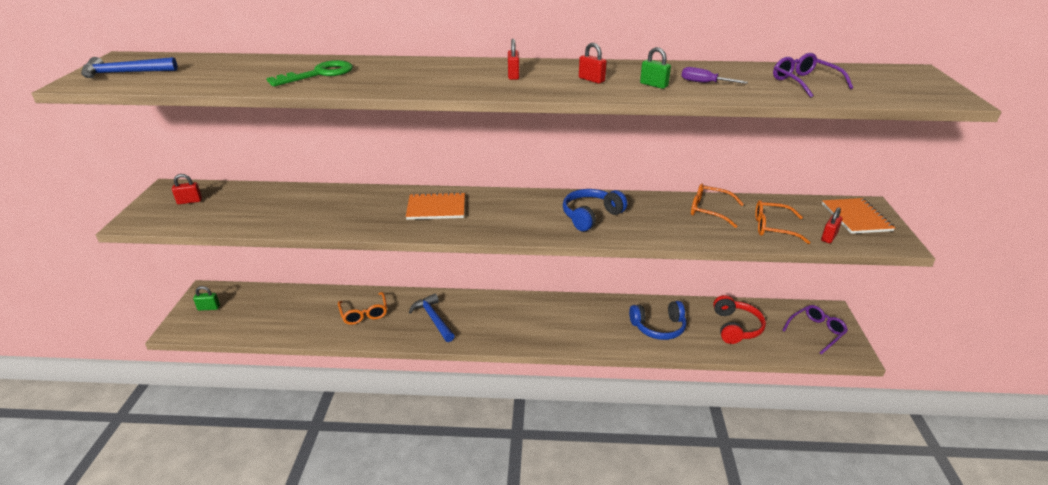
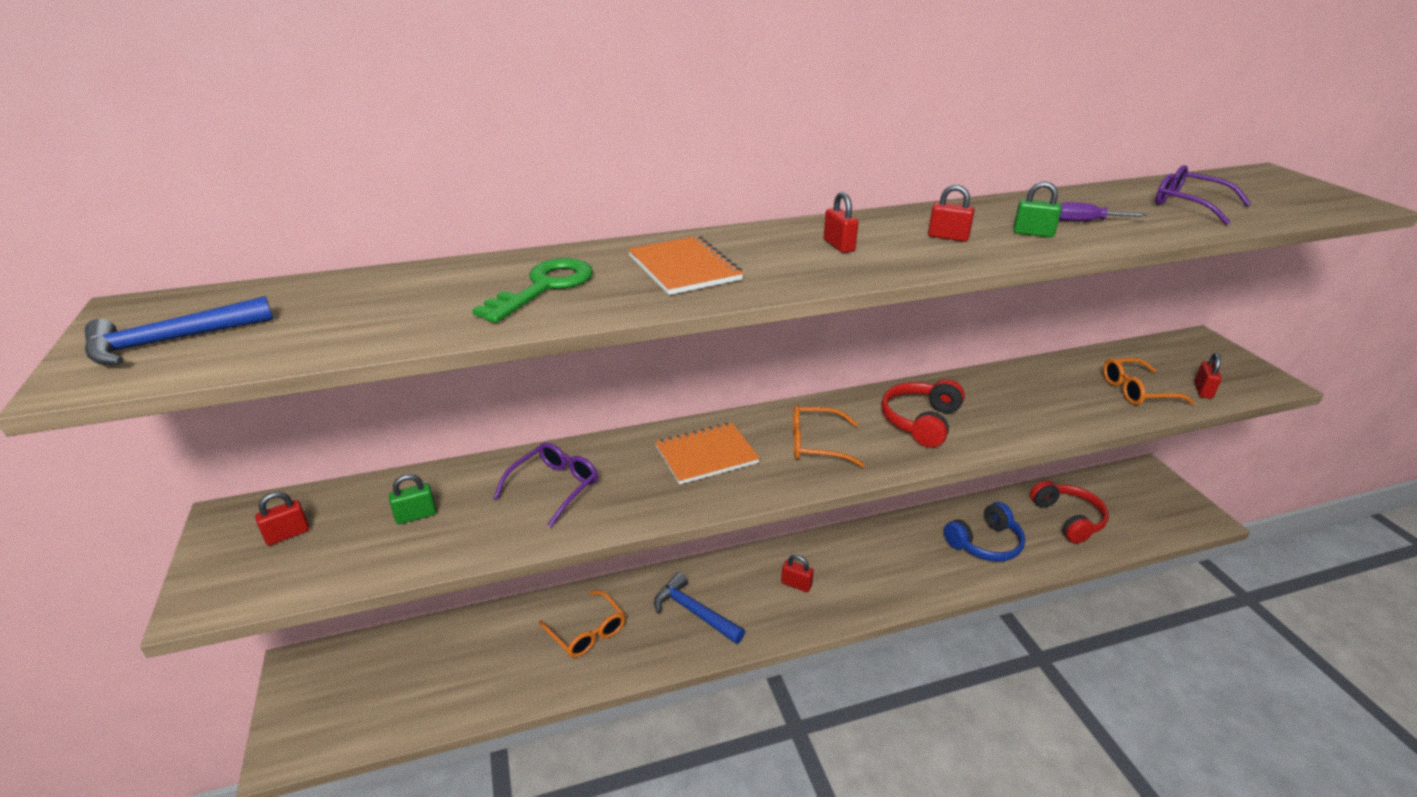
camera: 20 degrees left, 0 degrees up
(209, 308) = (321, 695): green padlock -> green padlock (416, 516)
(508, 320) = (796, 584): none -> red padlock
(591, 216) = (921, 421): blue headphones -> red headphones
(709, 210) = (1049, 382): orange glasses -> orange glasses (816, 444)
(816, 331) = (1152, 501): purple glasses -> purple glasses (554, 487)
(856, 217) = (1204, 358): orange notebook -> orange notebook (684, 268)

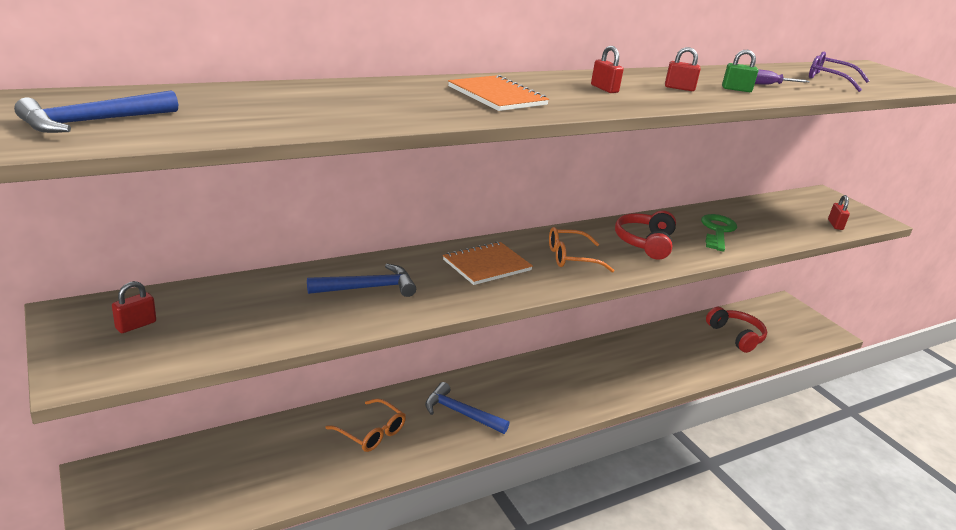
camera: 15 degrees left, 5 degrees down
(416, 516) = (252, 309): green padlock -> none
(544, 287) = (394, 102): green key -> green key (717, 231)
(554, 487) = (368, 288): purple glasses -> blue hammer
(796, 584) = (540, 389): red padlock -> none
(985, 543) = (679, 354): blue headphones -> none
(1136, 391) = (791, 225): orange glasses -> none

